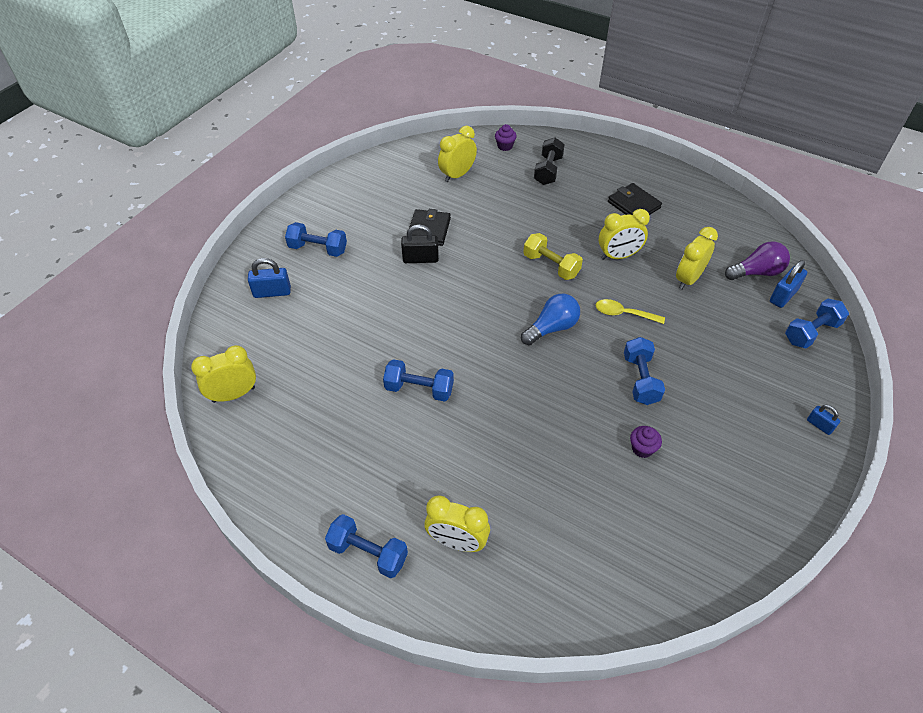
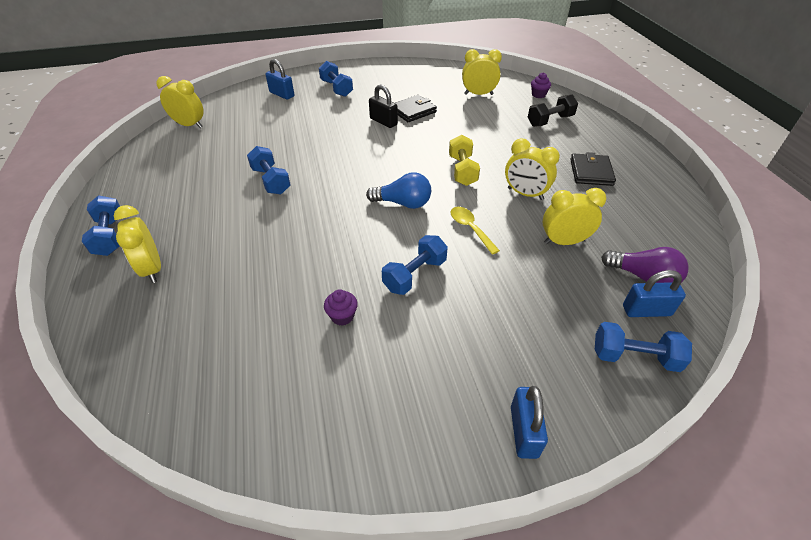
camera: 45 degrees right, 5 degrees down
(819, 425) = (524, 431): blue padlock -> blue padlock, size x1.66

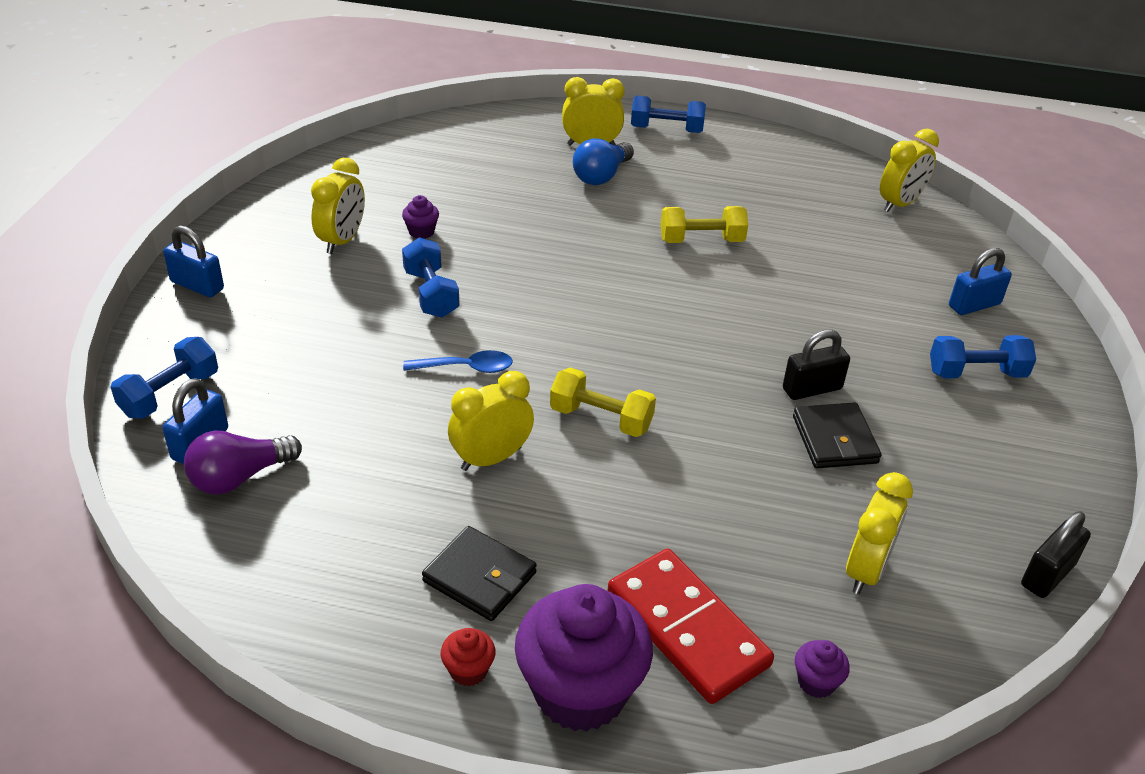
camera: 115 degrees right, 5 degrees down
(271, 181) = (701, 240): blue dumbbell -> yellow dumbbell
(403, 203) = (567, 331): blue light bulb -> blue light bulb (601, 176)
(442, 66) = (1047, 575): none -> black padlock
(470, 228) = (466, 368): yellow spoon -> blue spoon
(550, 121) = (687, 629): black dumbbell -> red domino
(564, 242) = (364, 441): yellow clock -> yellow clock (342, 241)
(604, 134) = (580, 691): none -> purple cupcake
(631, 159) = (468, 670): none -> red cupcake

